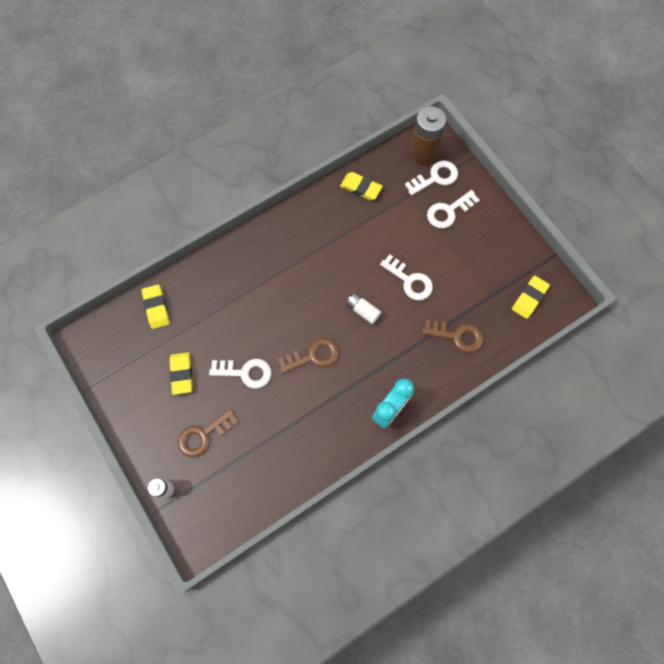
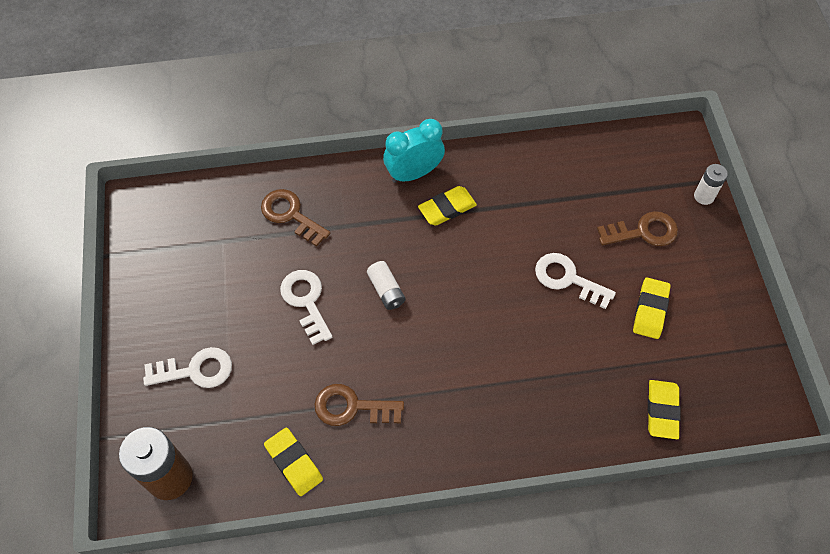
camera: 155 degrees left, 10 degrees down
(313, 356) = (475, 263): brown key -> brown key (352, 407)
(435, 177) = (178, 429): white key -> none
(529, 298) = (177, 220): yellow eraser -> yellow eraser (447, 208)

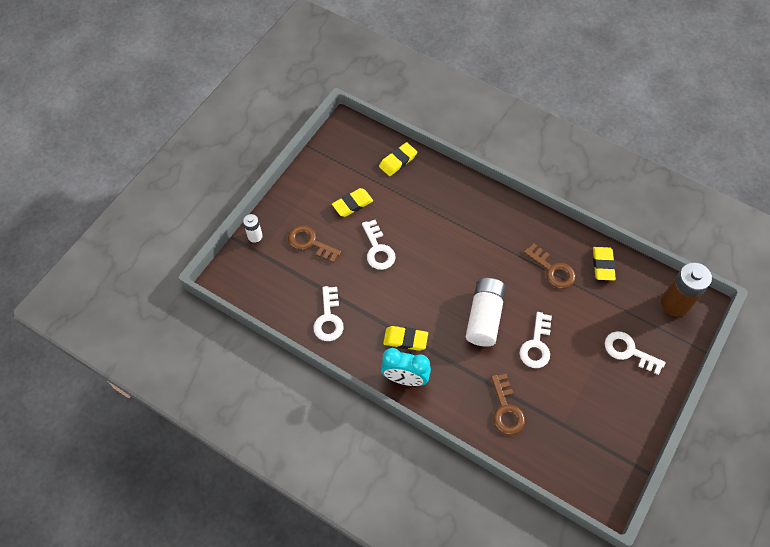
camera: 140 degrees left, 0 degrees up
(386, 290) = (484, 317): white battery -> white battery, size x1.90
(541, 173) = (328, 318): none -> white key

